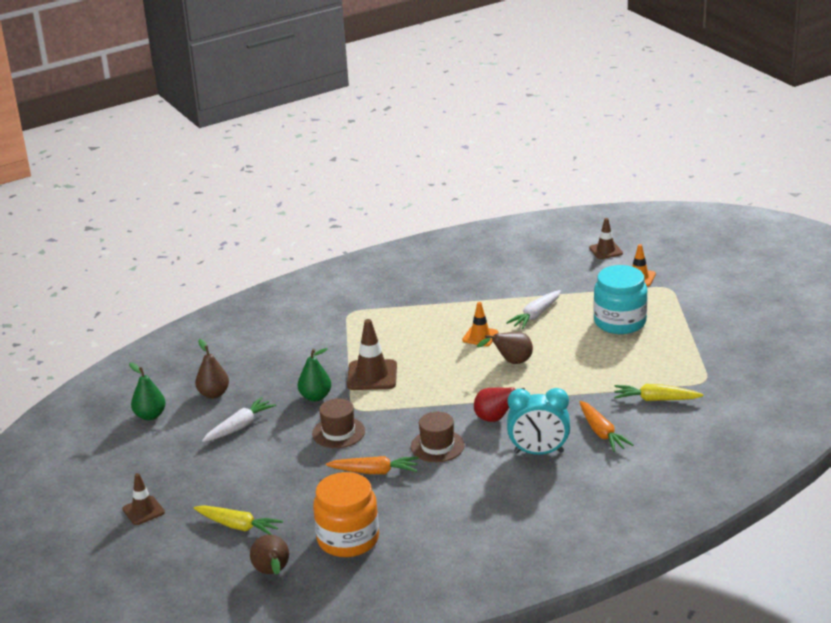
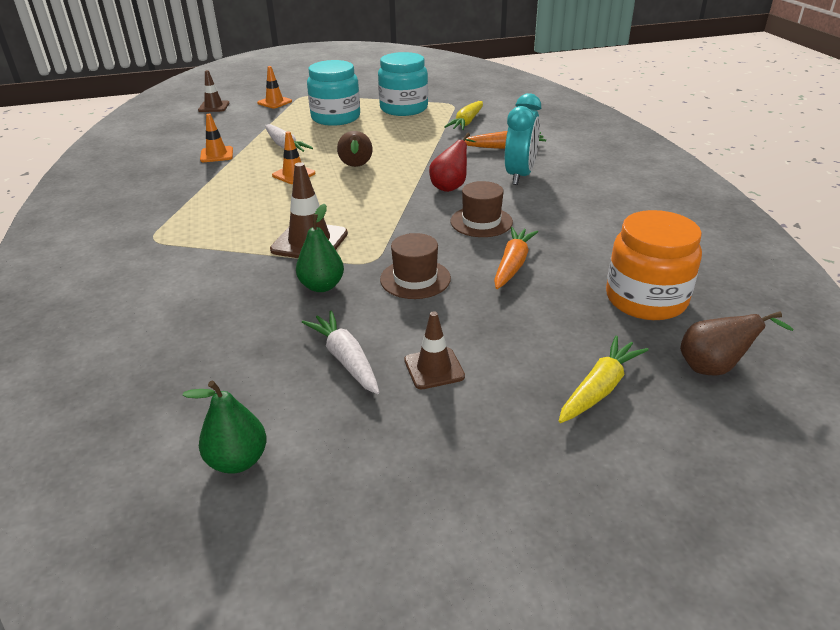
camera: 75 degrees left, 5 degrees up
(143, 511) = (529, 499): brown traffic cone -> brown traffic cone (434, 368)
(213, 394) = (235, 376): brown pear -> none
(499, 289) = (217, 155): none -> orange traffic cone
(671, 354) = (403, 108): none -> turquoise jar

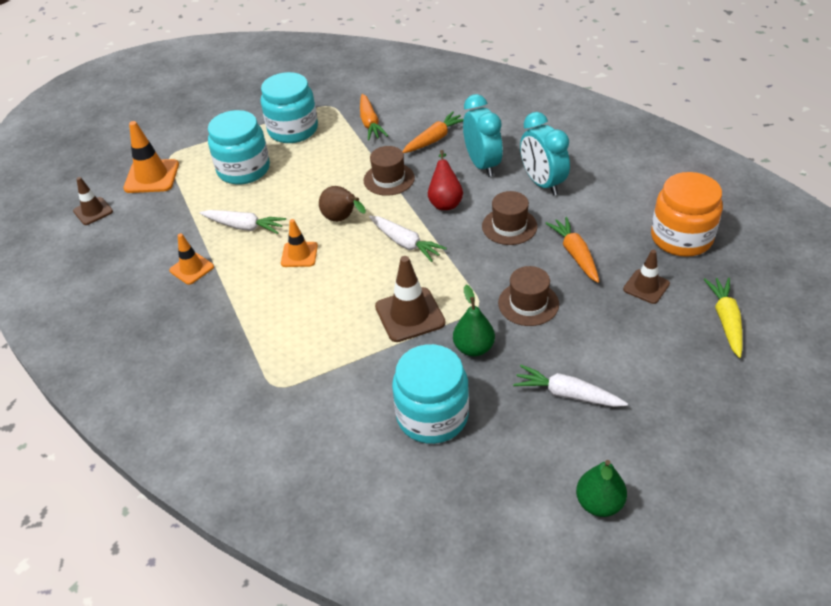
camera: 35 degrees left, 10 degrees up
(218, 313) = (432, 416): none -> turquoise jar
(274, 102) = (152, 176): orange traffic cone -> orange traffic cone, size x1.58
(378, 198) = (405, 243): none -> white carrot
(428, 157) = (389, 179): none -> brown hat
(434, 368) = (626, 366): brown traffic cone -> brown traffic cone (646, 286)
(466, 122) = (370, 123): yellow carrot -> orange carrot
(557, 206) = (542, 183): none -> turquoise clock
(714, 368) = (764, 269): brown pear -> none

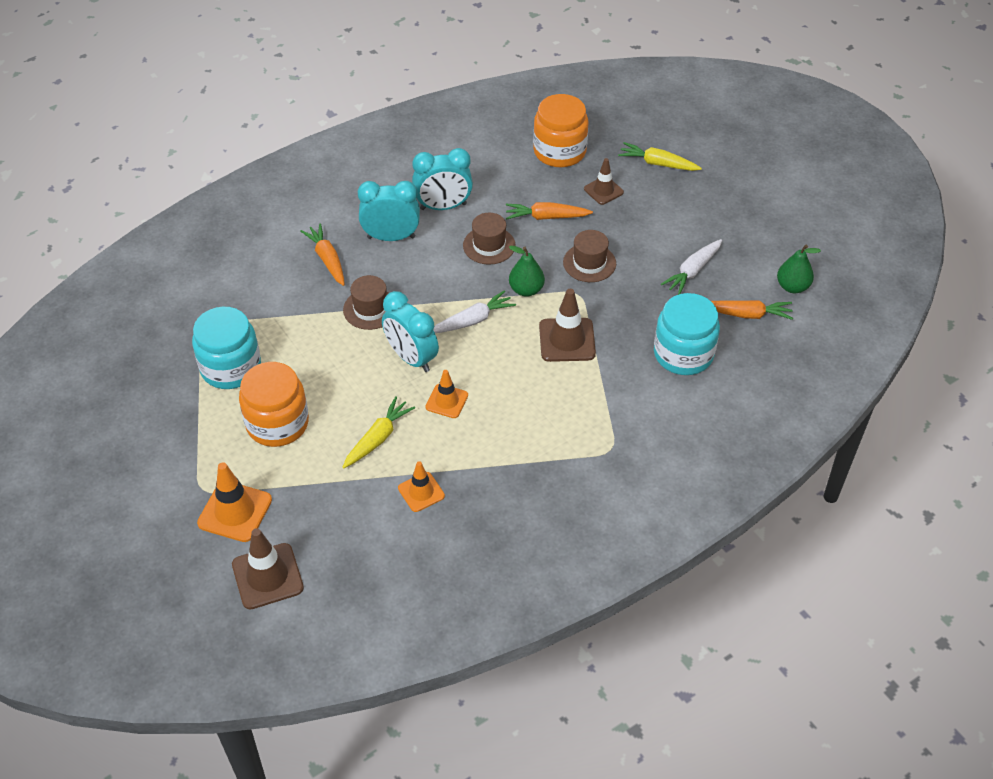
camera: 75 degrees left, 5 degrees up
(93, 211) = (267, 576): brown traffic cone -> brown traffic cone, size x1.58
(244, 169) = (277, 423): turquoise jar -> orange jar
(244, 226) = (378, 438): white carrot -> yellow carrot
(342, 219) = (411, 358): brown pear -> turquoise clock
(370, 123) = (264, 301): orange carrot -> orange carrot (747, 314)
(445, 202) = (430, 278): red pear -> none
(473, 348) = (623, 310): green pear -> green pear (526, 290)

